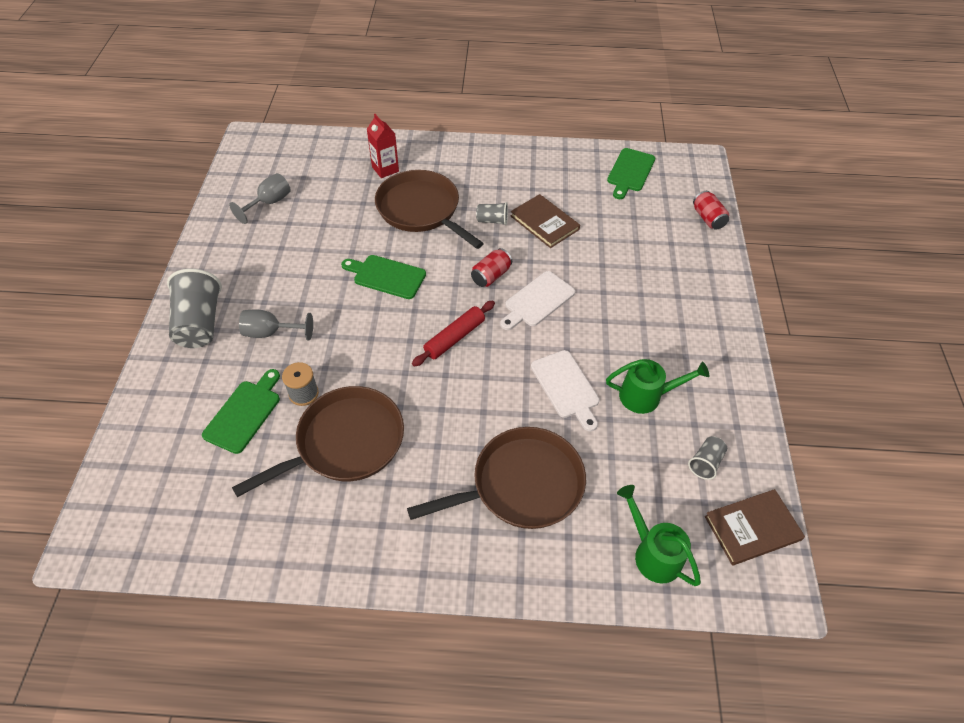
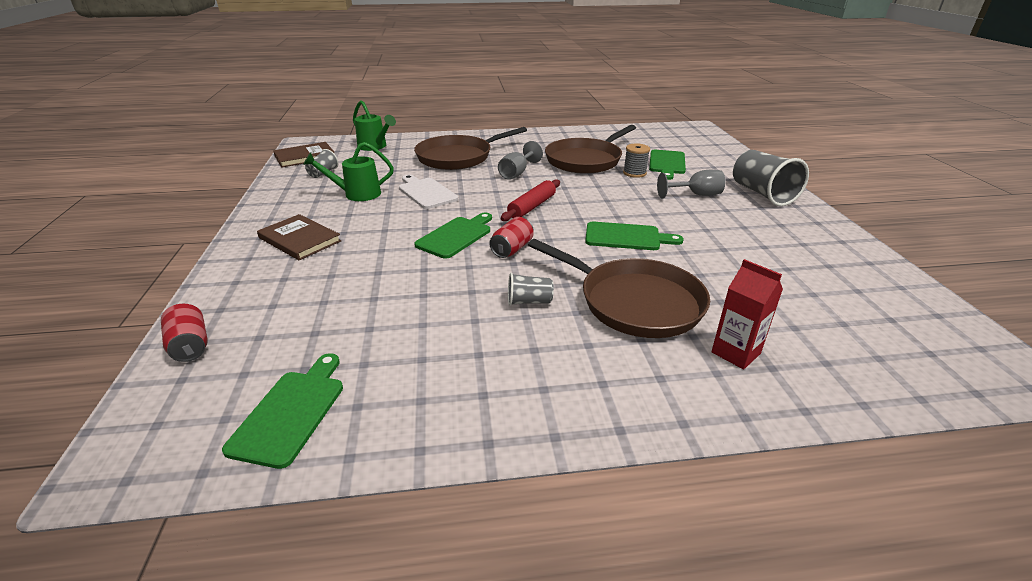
camera: 170 degrees right, 20 degrees down
(269, 203) = (840, 285): grey goblet -> grey goblet (517, 173)
(537, 301) = (456, 236): white cutting board -> green cutting board
(544, 223) = (453, 308): brown book -> brown book (299, 239)

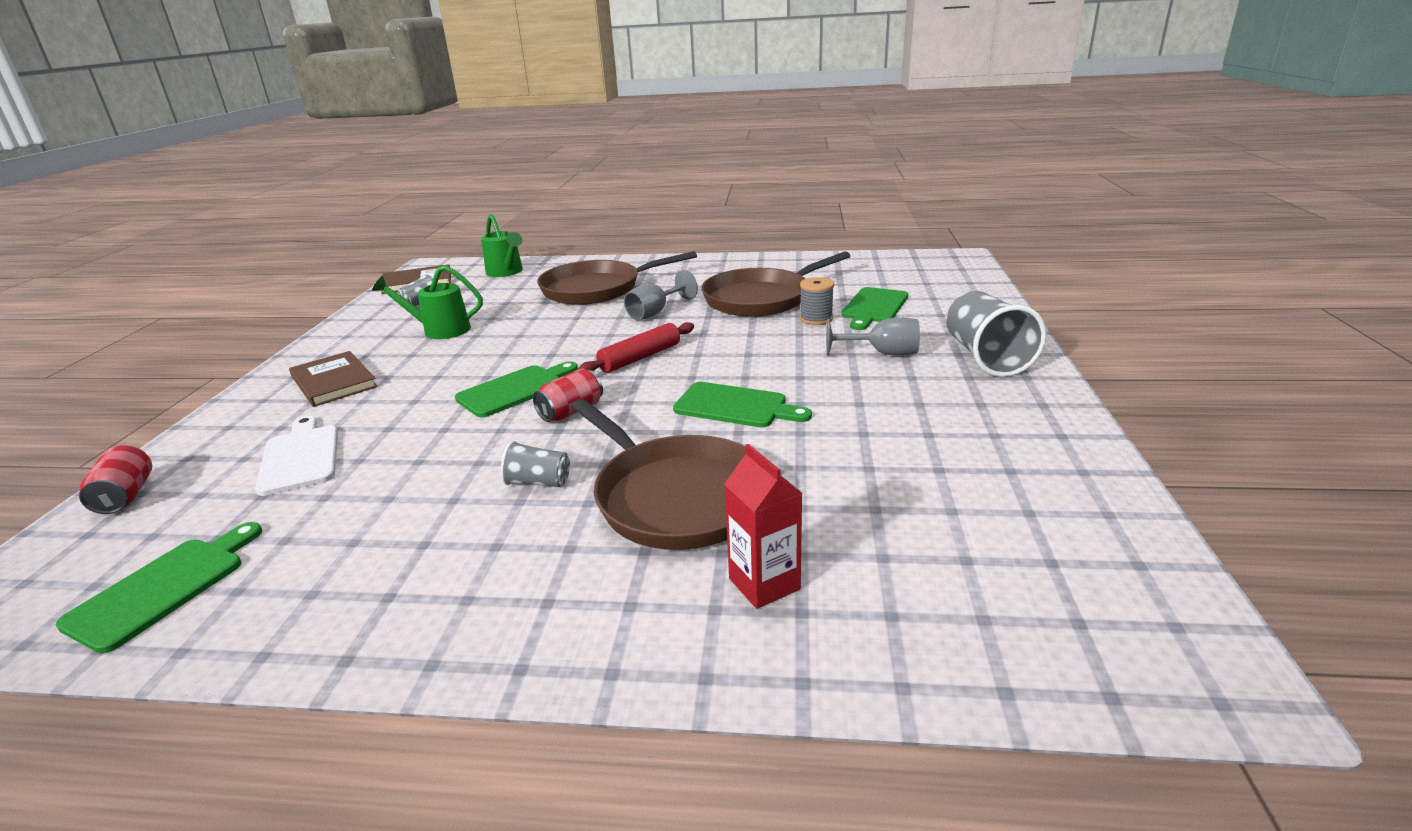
camera: 15 degrees right, 5 degrees down
(426, 192) = (523, 332): white cutting board -> white cutting board (300, 457)

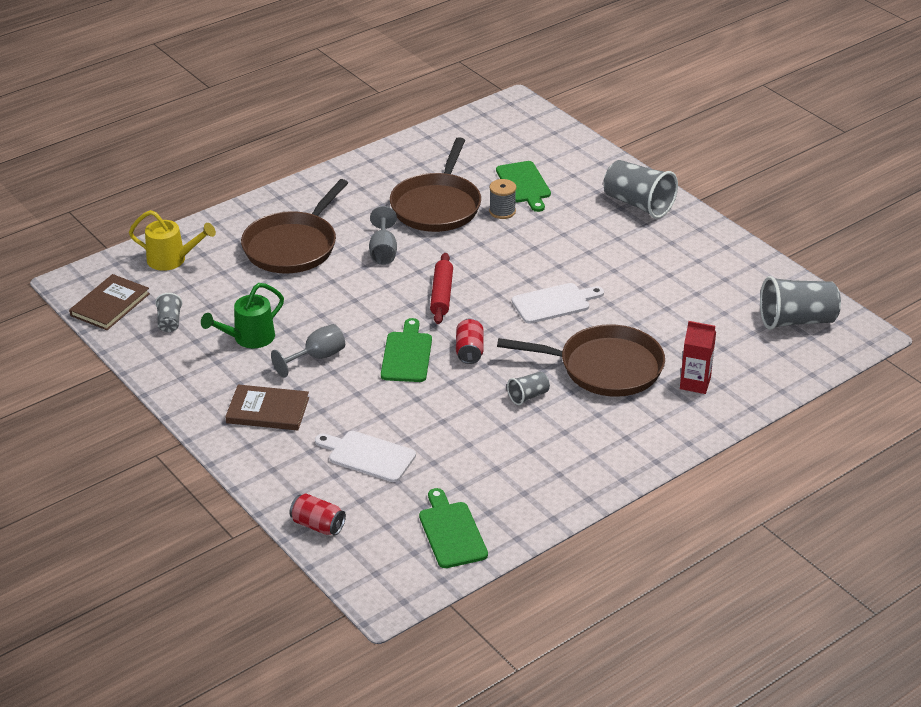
camera: 45 degrees left, 10 degrees up
(506, 272) = (172, 260): green watering can -> yellow watering can
(735, 406) = (554, 303): green cutting board -> white cutting board
(882, 353) = (580, 226): grey goblet -> grey goblet (317, 357)
(1077, 581) = (796, 321): none -> grey cup

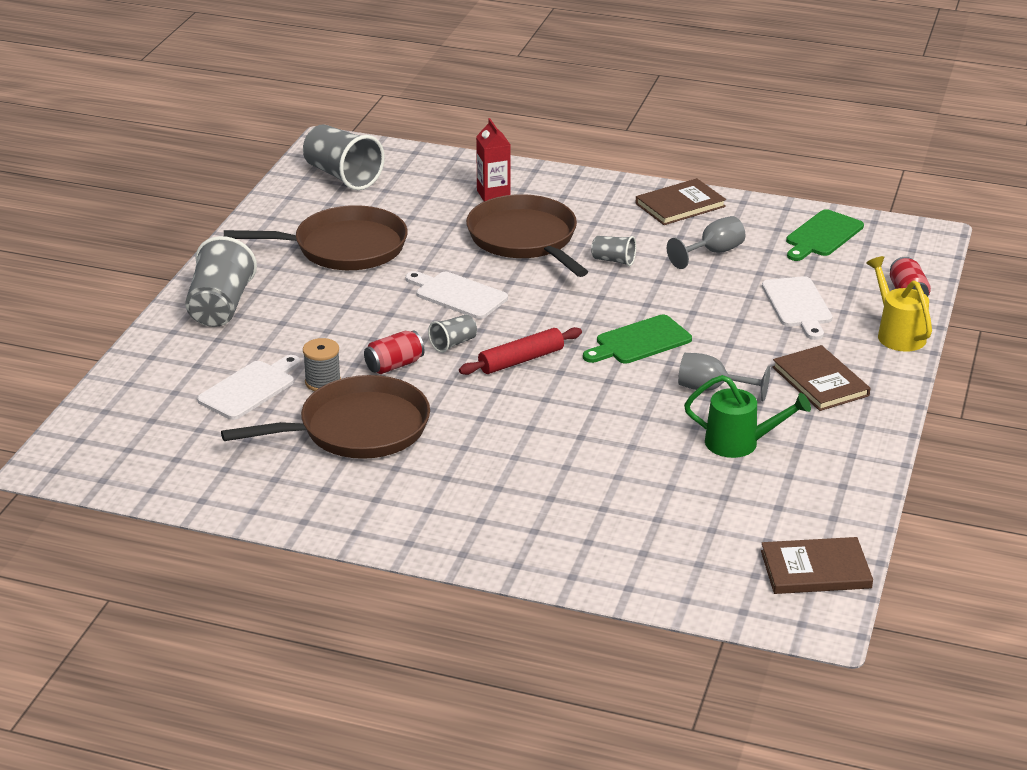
camera: 125 degrees left, 5 degrees down
(169, 322) = (785, 509): grey cup -> grey cup (453, 343)
(172, 260) = (682, 569): yellow watering can -> yellow watering can (897, 333)
(293, 246) = (551, 493): brown pan -> brown pan (344, 247)
(383, 251) = (488, 427): grey goblet -> grey goblet (713, 252)
(469, 351) = (590, 311): red can -> red can (394, 365)
(524, 184) = (250, 389): green cutting board -> white cutting board
(582, 477) = (680, 205): none -> brown book

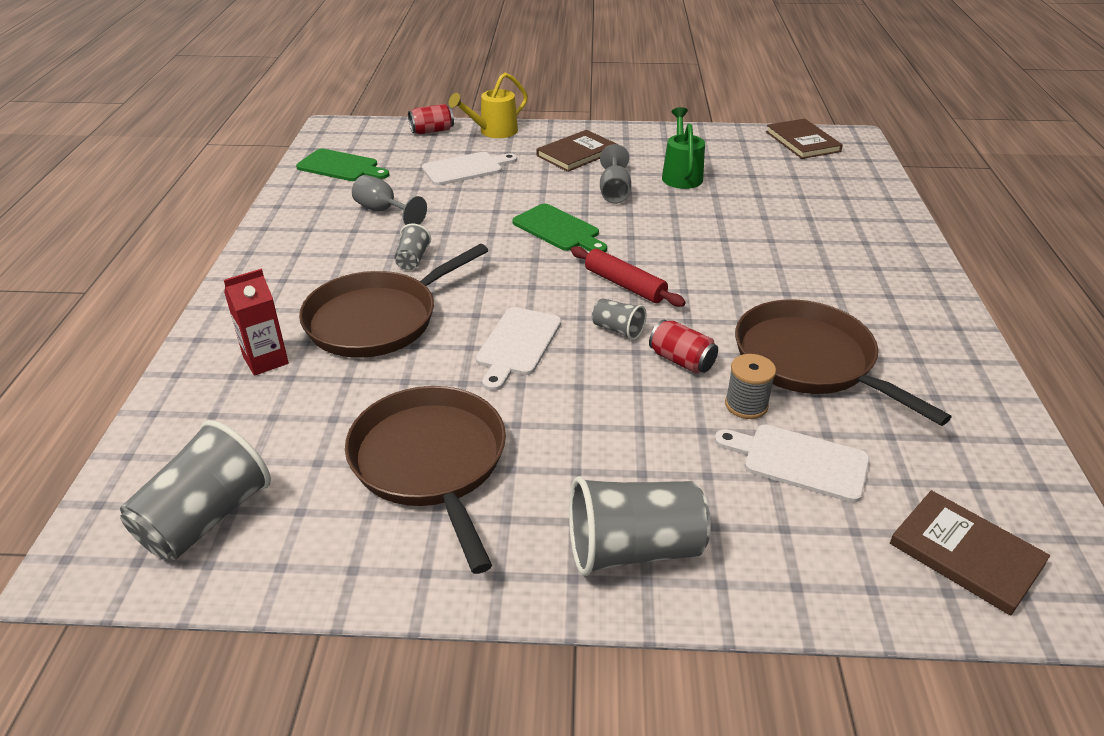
camera: 105 degrees left, 5 degrees up
(680, 205) = (286, 236): brown book -> brown book (966, 554)

